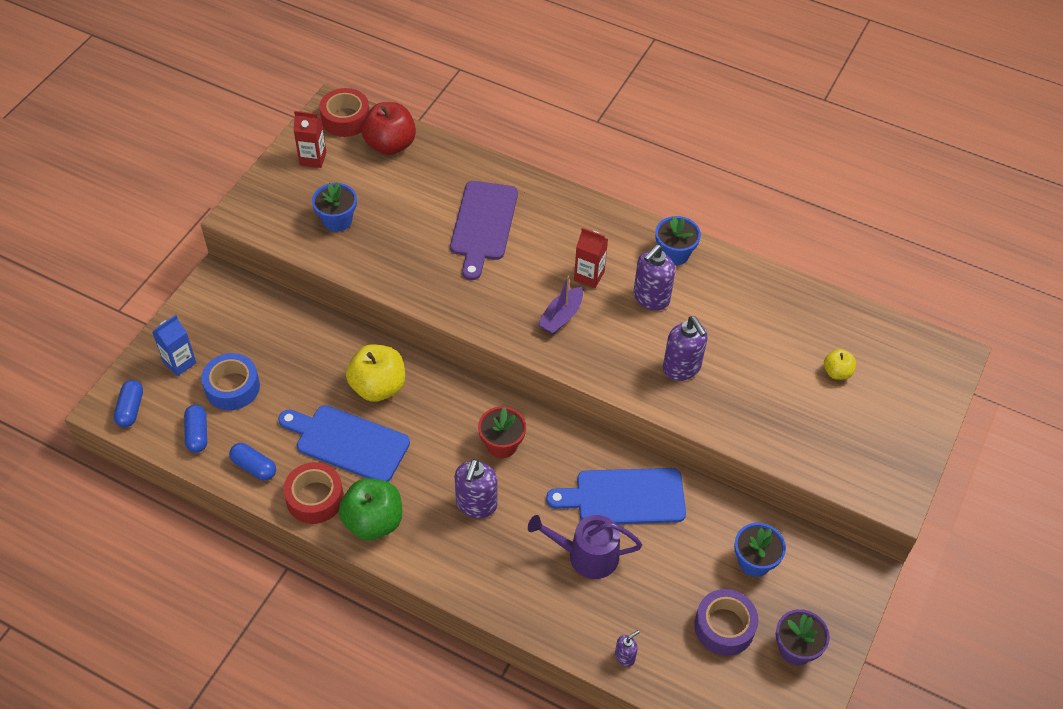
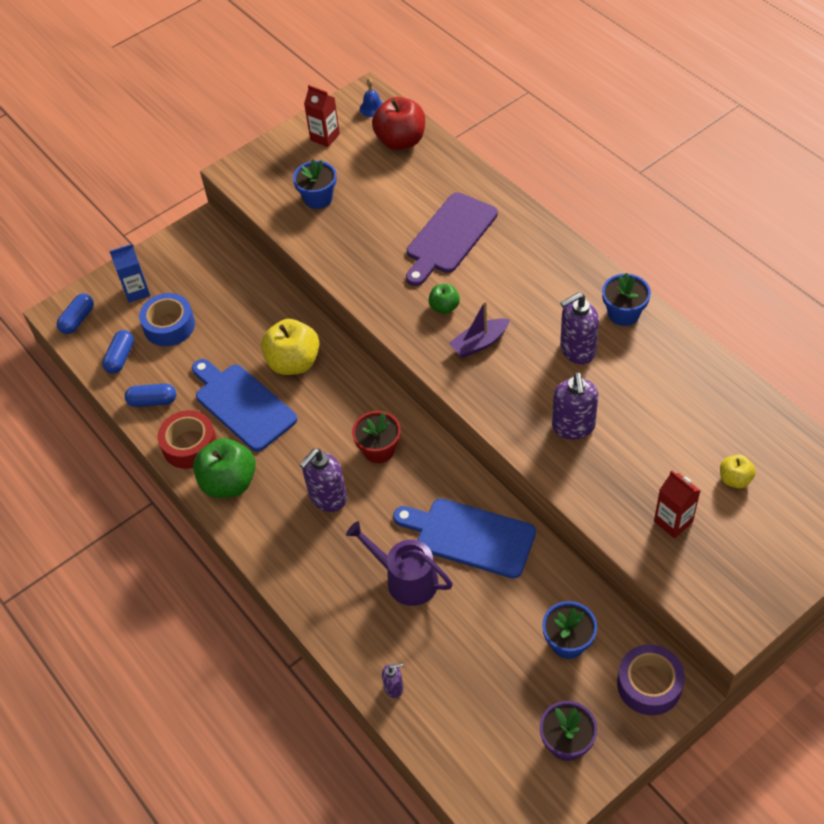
camera: 30 degrees right, 0 degrees up
(254, 467) = (152, 401): blue capsule -> blue capsule turned 60 degrees counterclockwise
(345, 119) = (372, 108): red tape -> blue bell
(512, 292) = (444, 307): none -> green apple
(589, 276) = (526, 312): red carton -> red carton (673, 521)
(724, 627) = (505, 694): purple tape -> purple tape (649, 684)

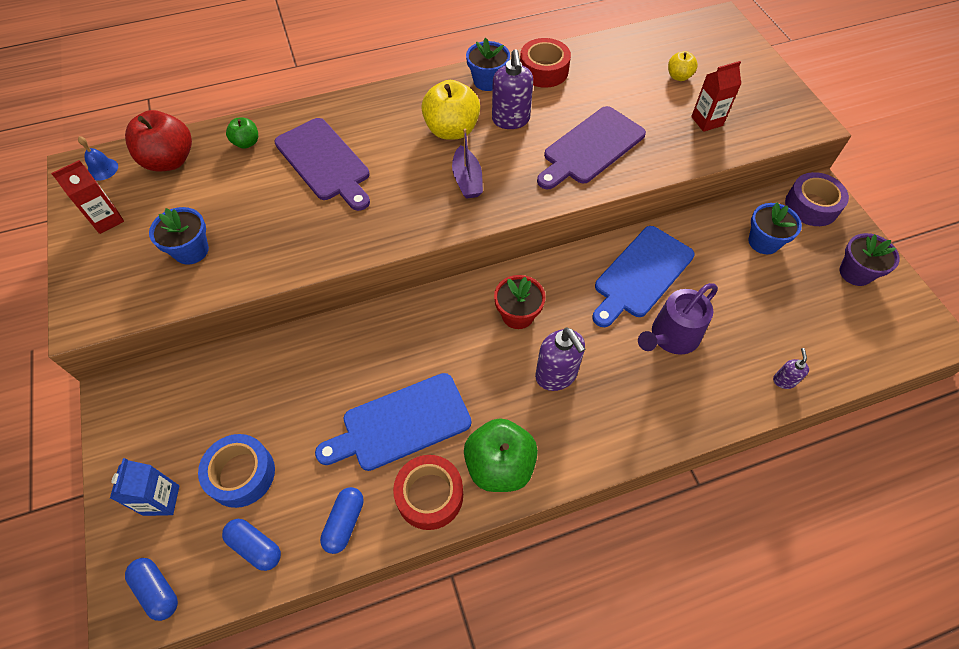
camera: 75 degrees left, 5 degrees up
(293, 362) = (371, 358): yellow apple -> yellow apple (451, 130)
(444, 307) = (409, 192): green apple -> green apple (246, 143)
(573, 427) = (590, 148): purple soap dispenser -> purple cutting board
(668, 354) = (543, 71): none -> red tape

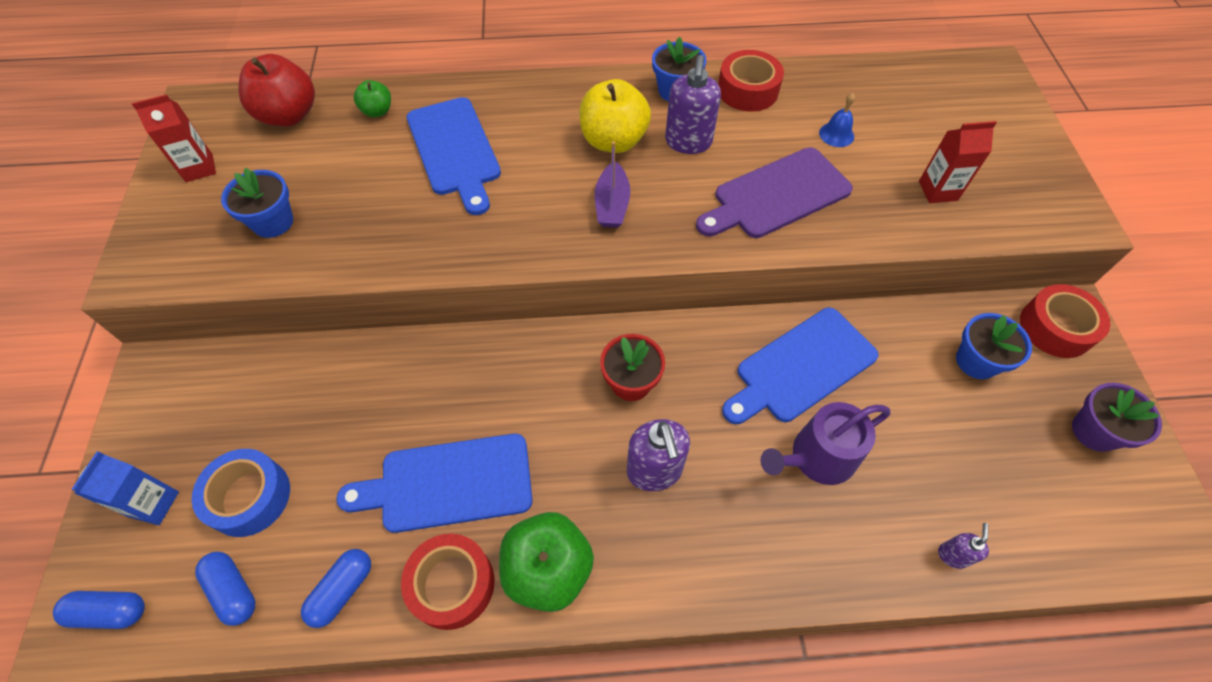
camera: 15 degrees right, 0 degrees up
(102, 169) = (216, 111): blue bell -> blue bell (836, 134)
(157, 590) = (110, 612): blue capsule -> blue capsule turned 60 degrees counterclockwise
(325, 162) = (455, 151): purple cutting board -> blue cutting board
(678, 76) = (917, 128): yellow apple -> none
(811, 206) = (1055, 328): purple tape -> red tape

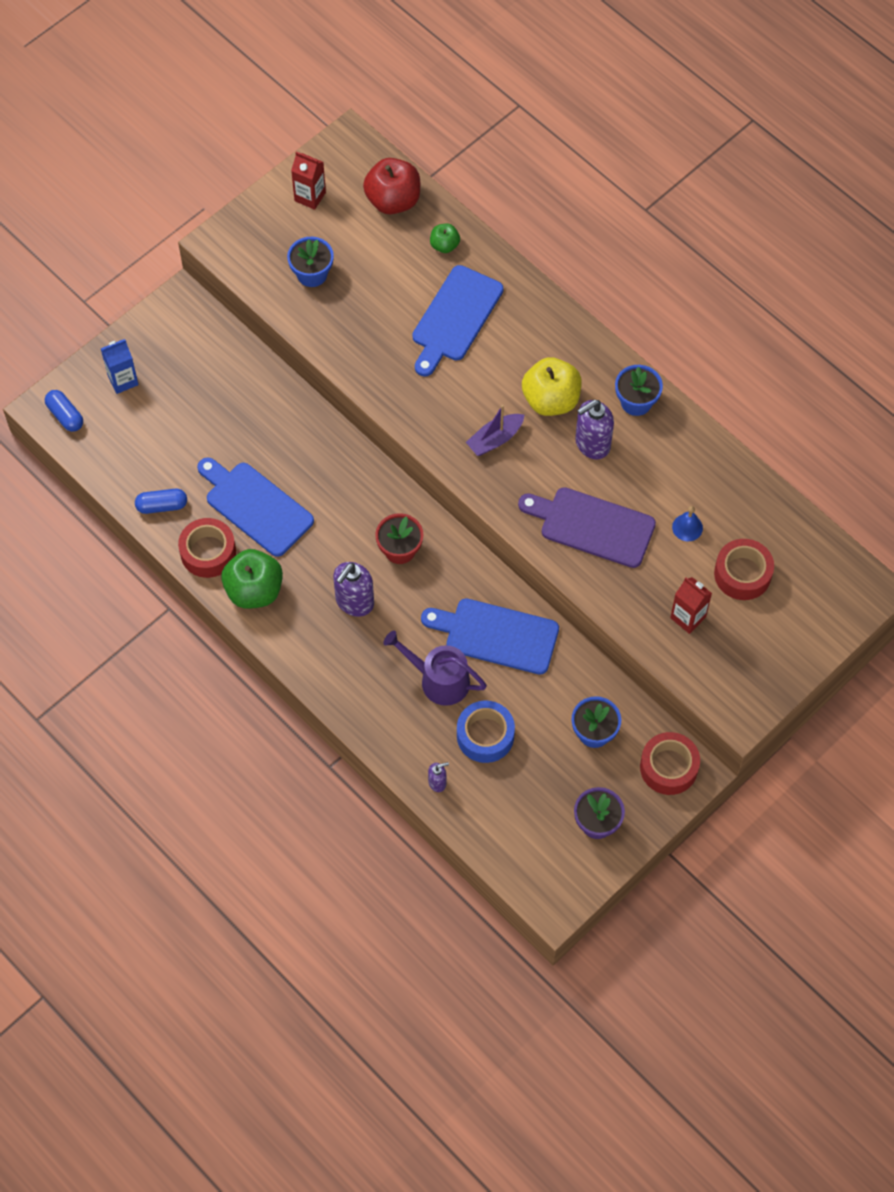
camera: 50 degrees right, 5 degrees up
(233, 590) = (119, 458): blue capsule -> none
(249, 497) = (165, 420): blue tape -> blue tape (485, 735)
(747, 90) = (681, 446): red tape -> red tape (742, 574)

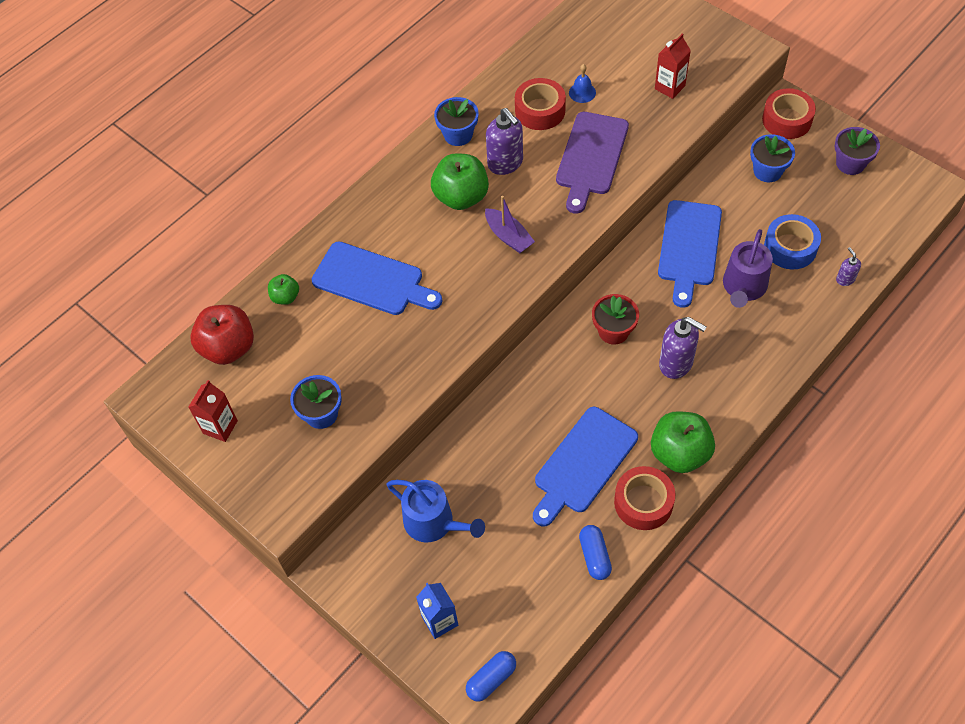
camera: 90 degrees left, 5 degrees down
(215, 380) = (434, 522): none -> blue watering can
(551, 400) = (461, 197): yellow apple -> green apple
(742, 574) = (621, 55): red tape -> red tape (540, 110)

